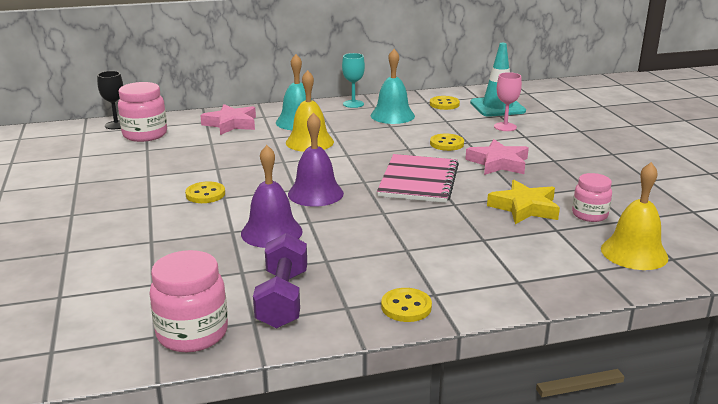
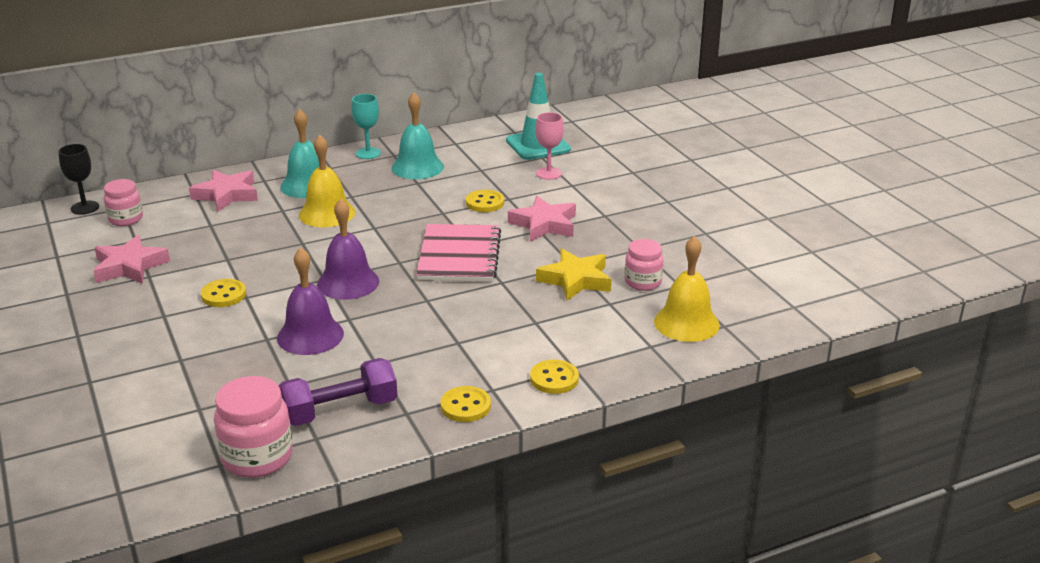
camera: 10 degrees left, 5 degrees up
(135, 167) = (129, 266): none -> pink star
(145, 135) = (126, 219): pink jar -> pink jar, size x0.64
(283, 299) = (340, 411): purple dumbbell -> purple dumbbell turned 75 degrees clockwise
(444, 104) = (476, 145): yellow button -> yellow button (554, 379)

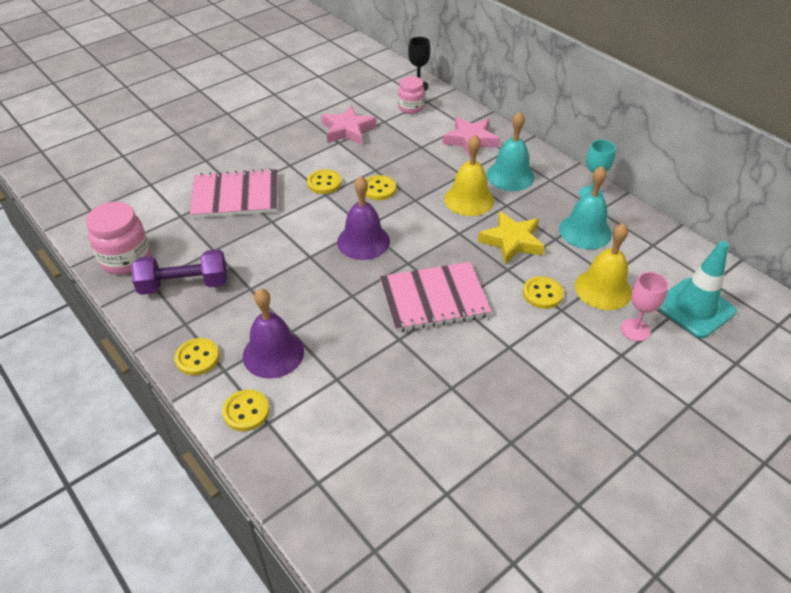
camera: 75 degrees right, 15 degrees up
(194, 361) = (235, 196): none -> pink notebook
(265, 261) = (379, 189): none -> yellow button
(310, 335) = (280, 242): purple bell -> purple bell (273, 353)
(340, 411) = (184, 285): purple dumbbell -> purple dumbbell turned 60 degrees counterclockwise
(544, 224) = (522, 348): pink star -> none
(575, 280) = (423, 395): yellow star -> yellow star (511, 241)
(643, 282) = (439, 456): pink jar -> none
(686, 323) = (369, 511): yellow bell -> yellow bell (603, 289)

